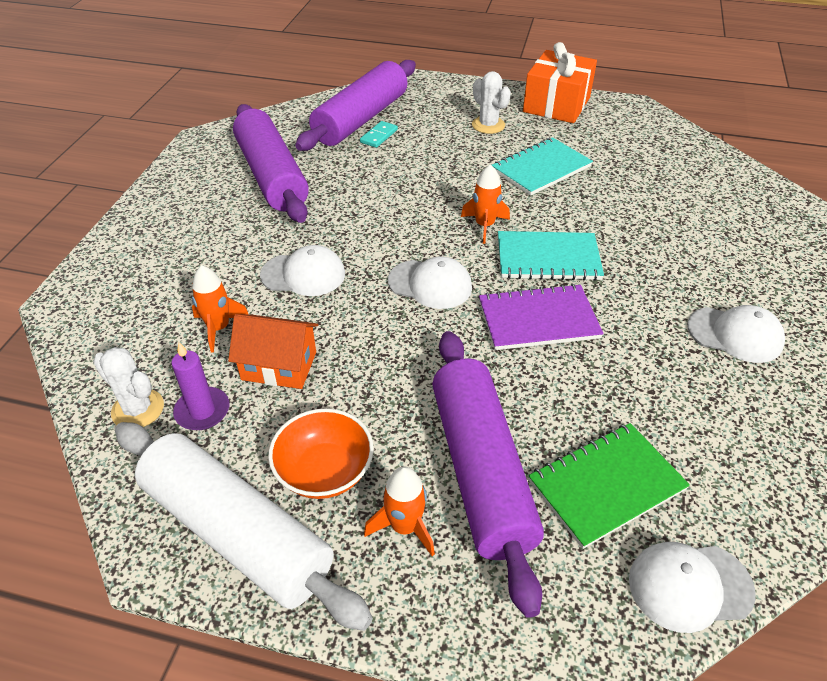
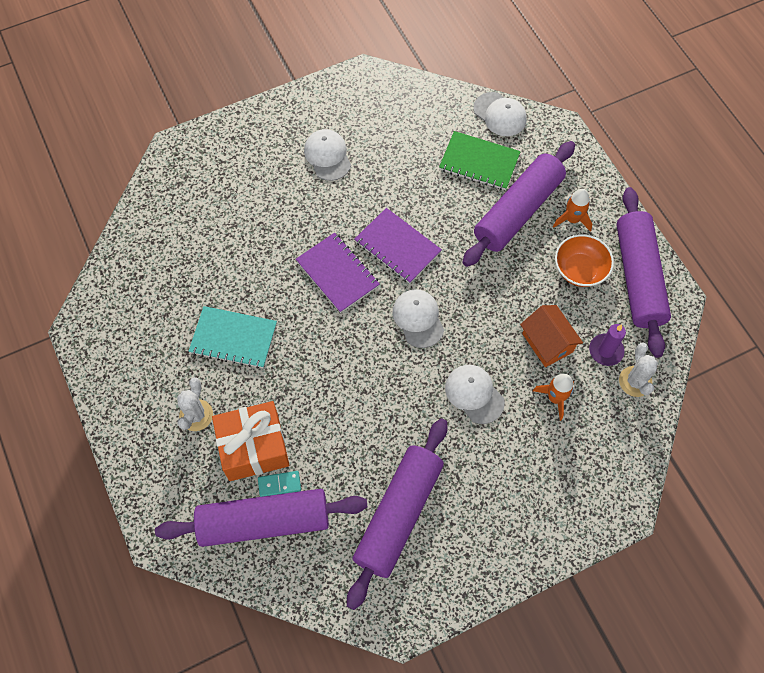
camera: 130 degrees left, 20 degrees up
(236, 532) = (638, 277): white rolling pin -> purple rolling pin
(484, 226) = (334, 328): orange rocket -> none
(548, 258) = (337, 274): turquoise notebook -> purple notebook
(556, 104) = (119, 387): orange gift -> orange gift (254, 447)

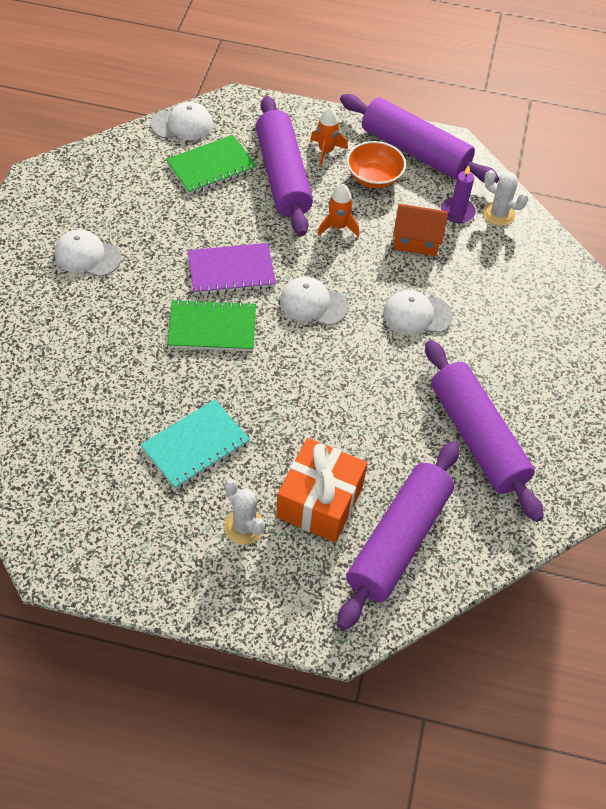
camera: 55 degrees left, 10 degrees down
(279, 484) = (373, 505): turquoise domino -> none
(337, 274) = (212, 328): purple notebook -> green notebook
(555, 398) = (468, 268): orange rocket -> orange rocket (338, 226)

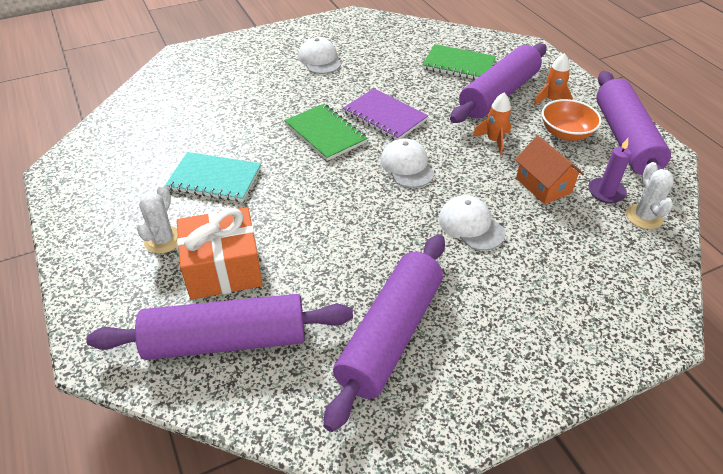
camera: 55 degrees right, 10 degrees down
(182, 124) = (474, 38): white cap -> none

